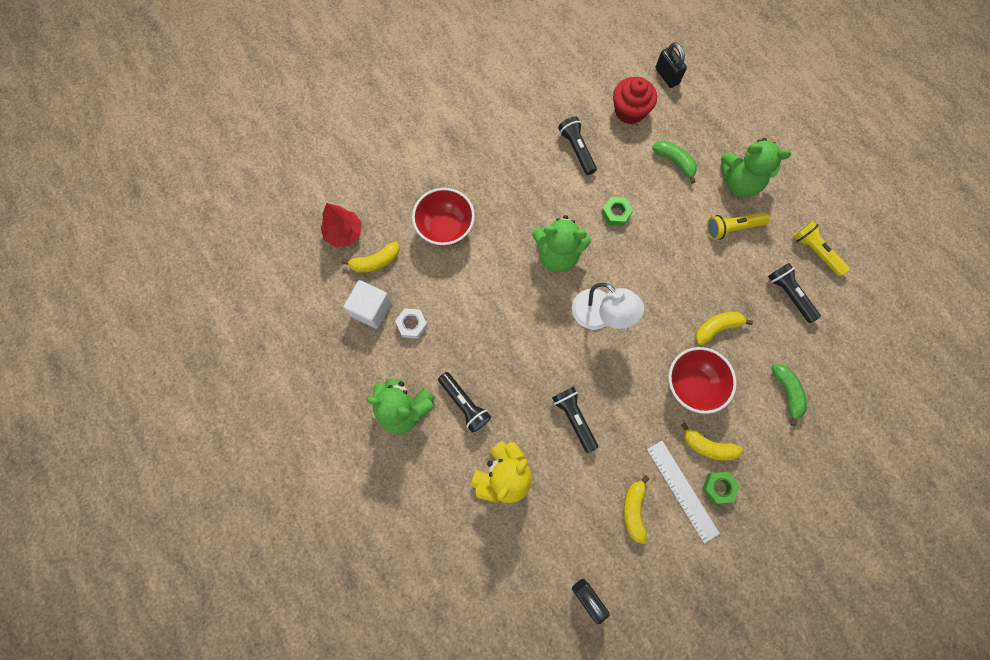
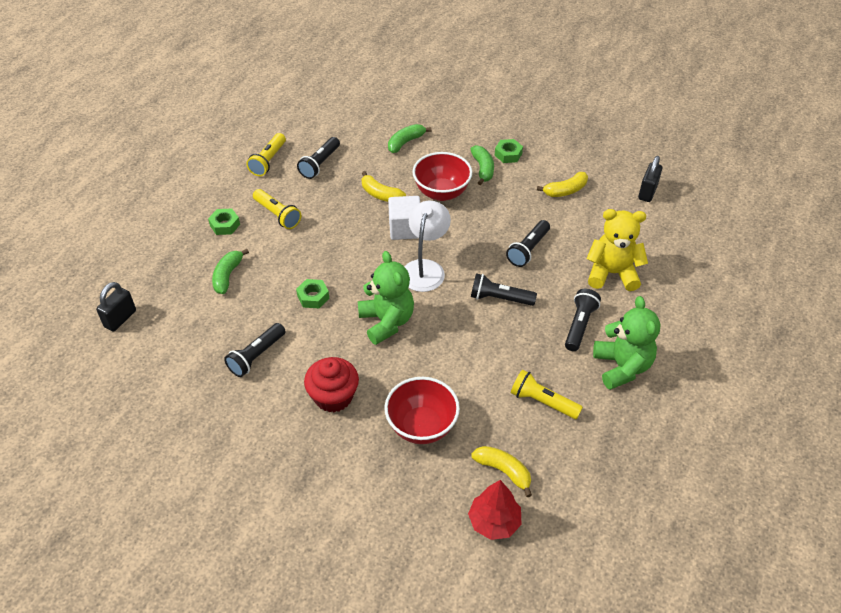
camera: 120 degrees left, 25 degrees down
(371, 309) = (555, 445): white cube -> white cube (405, 229)
(412, 325) = (543, 402): white nut -> yellow flashlight
(531, 357) = (500, 298): none -> black flashlight
(629, 111) = (182, 332): red cupcake -> red cupcake (333, 396)
(682, 490) = (527, 171): white ruler -> none
(708, 446) = (483, 169): yellow banana -> green banana
(739, 182) = (225, 225): green teddy bear -> green nut

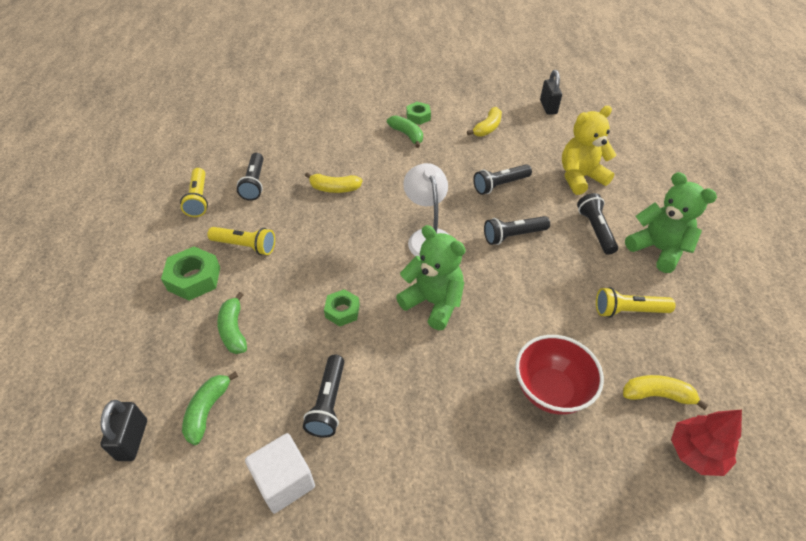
camera: 30 degrees left, 0 degrees up
(225, 225) = (194, 278): green nut -> green nut, size x1.56
(333, 396) = (442, 405): red cupcake -> none
(405, 142) = (322, 137): green banana -> green banana (207, 411)
(405, 229) = (381, 209): white cube -> white cube (284, 481)
(441, 193) = (388, 166): red bowl -> none
(528, 249) = (500, 185): black flashlight -> black flashlight turned 60 degrees clockwise

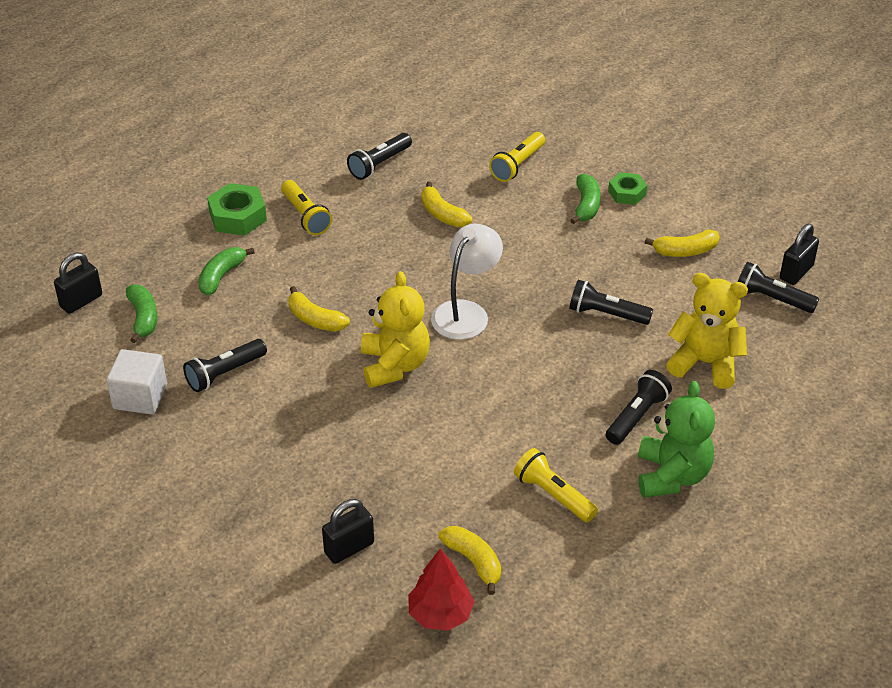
camera: 45 degrees right, 5 degrees down
(199, 199) = (316, 149): yellow flashlight -> yellow flashlight (517, 165)
(207, 411) = (143, 318): green banana -> green banana turned 105 degrees clockwise
(342, 311) = (315, 319): green nut -> yellow banana
(433, 302) = (394, 365): green teddy bear -> yellow teddy bear
(513, 236) = (546, 365): black flashlight -> black flashlight (772, 299)
(550, 391) = (393, 491): red bowl -> none
(584, 460) = (349, 548): none -> black padlock

